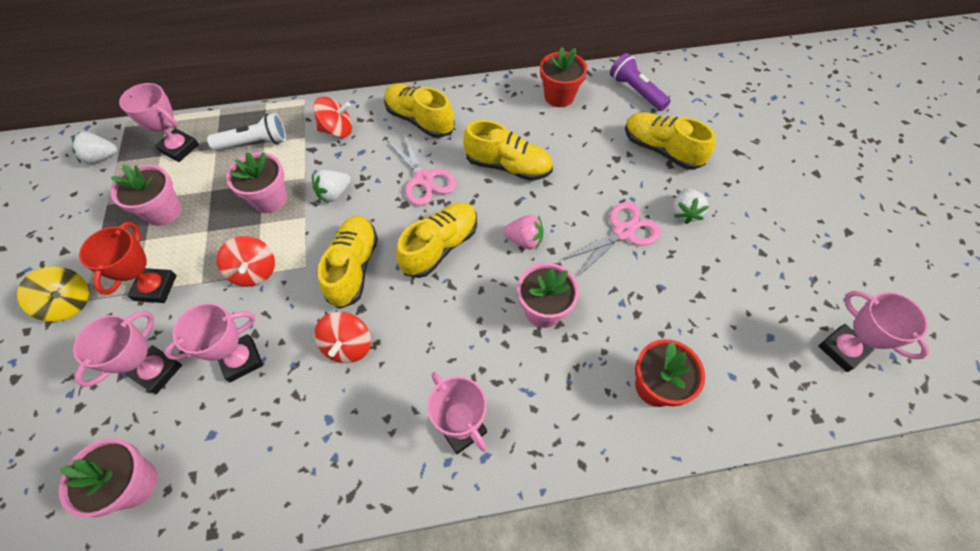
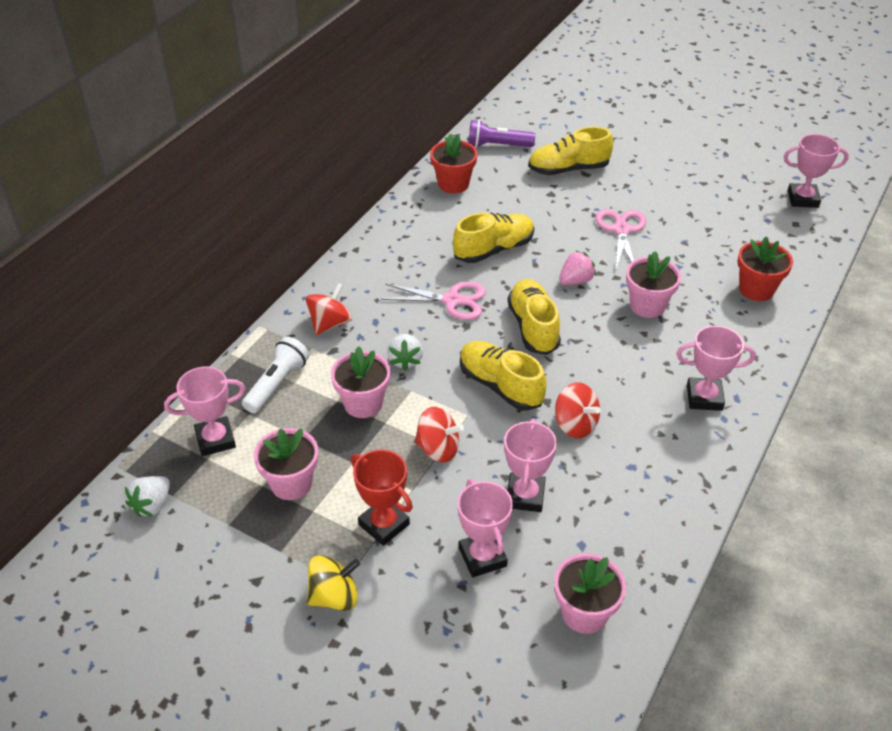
camera: 50 degrees left, 15 degrees down
(419, 120) = (382, 270): yellow shoe -> none
(684, 213) = (635, 194): white strawberry -> none

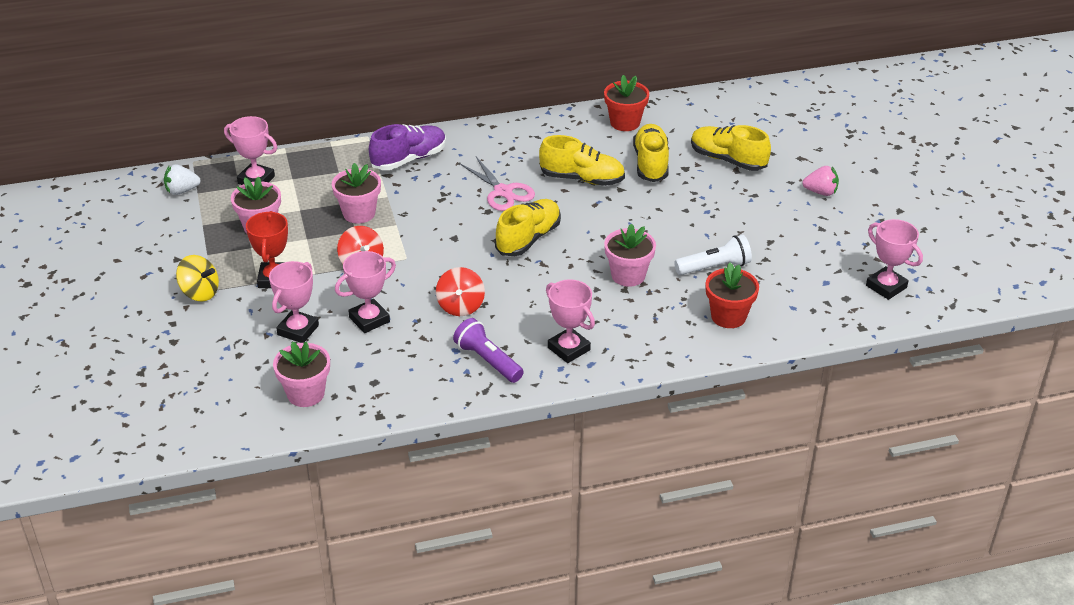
camera: 45 degrees right, 5 degrees down
(277, 383) = (329, 172): white flashlight -> white flashlight (714, 267)
(330, 323) = (409, 159): red spinning top -> purple shoe
(405, 360) = (419, 206): white strawberry -> none
(497, 146) = (701, 115): purple flashlight -> purple flashlight (487, 361)
(500, 386) = (452, 256): yellow shoe -> yellow shoe (651, 163)
(575, 281) = (605, 230): pink strawberry -> pink strawberry (820, 192)
(621, 230) = (695, 220): pink scissors -> none

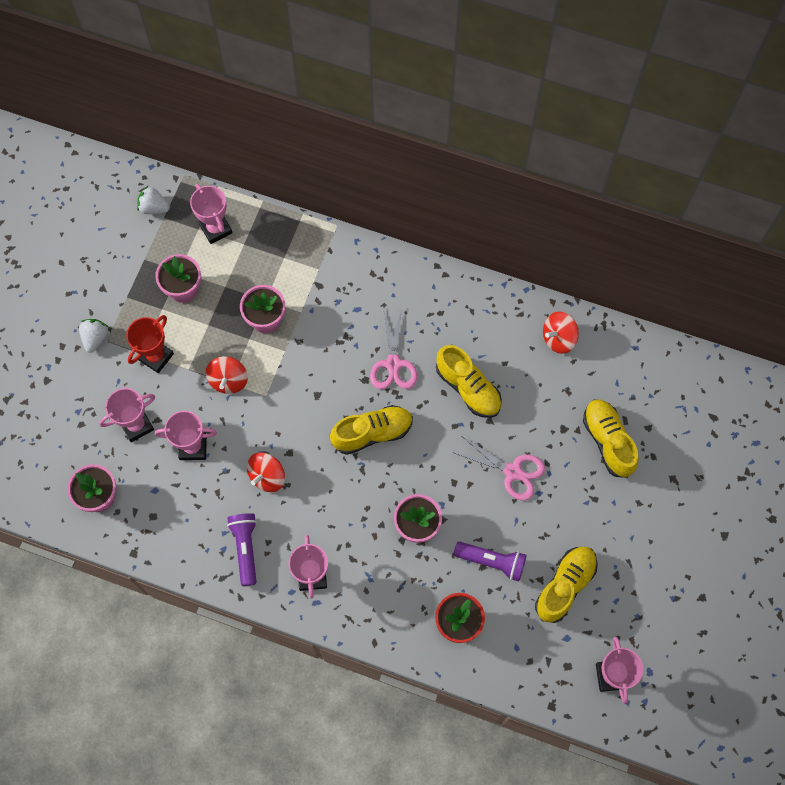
camera: 35 degrees right, 30 degrees up
(200, 293) = (95, 338): yellow spinning top -> white strawberry
(409, 159) = (348, 276): purple shoe -> none
(625, 122) = (558, 338): red flower pot -> red spinning top
(651, 163) = (539, 405): yellow shoe -> yellow shoe (565, 586)
(672, 209) = (513, 472): none -> pink scissors
(714, 267) = (492, 561): white flashlight -> purple flashlight
(820, 192) = (653, 532): pink strawberry -> none

